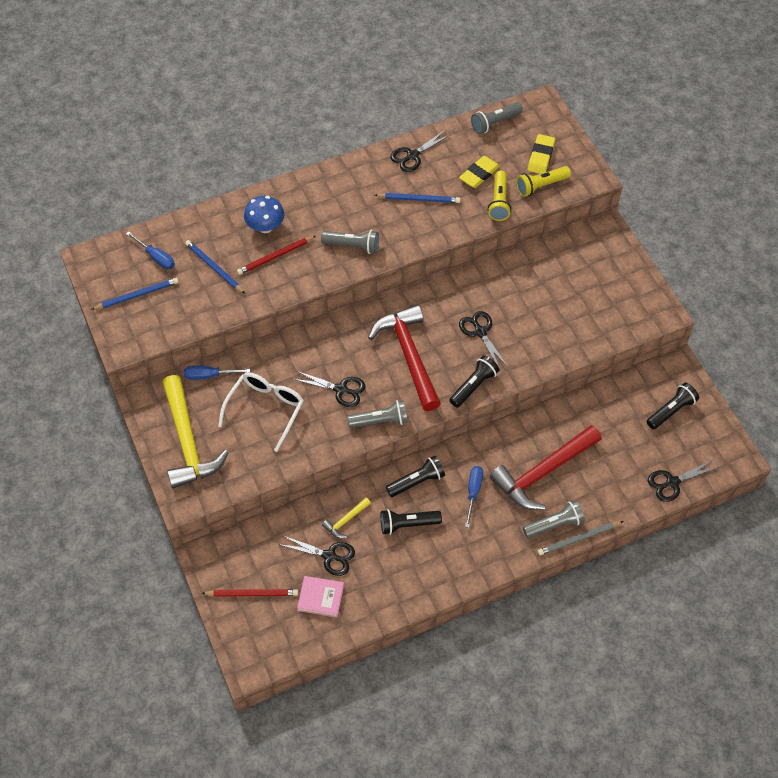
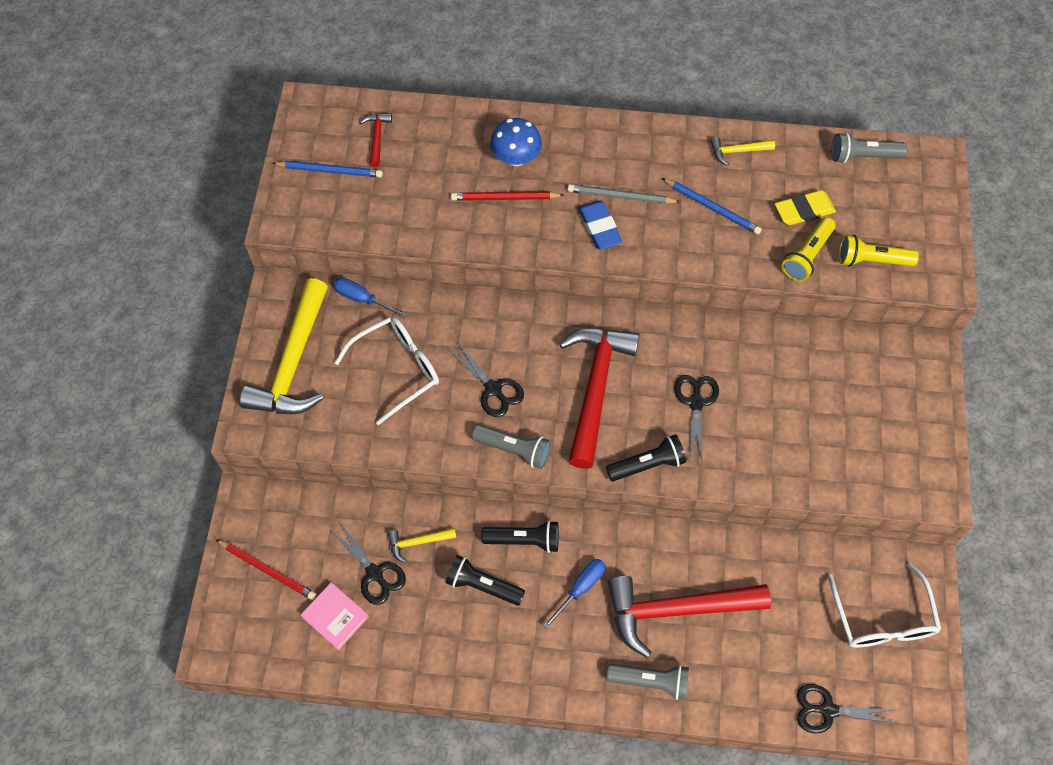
camera: 30 degrees right, 5 degrees up
(156, 257) = (377, 137): blue screwdriver -> red hammer
(214, 268) = (430, 179): blue pencil -> none
(352, 246) = (599, 227): grey flashlight -> blue eraser
(412, 155) = (737, 151): black scissors -> yellow hammer
(541, 156) = (894, 224): yellow eraser -> none
(578, 539) = (669, 716): grey pencil -> grey pencil (621, 196)
(671, 411) = (882, 619): black flashlight -> white glasses

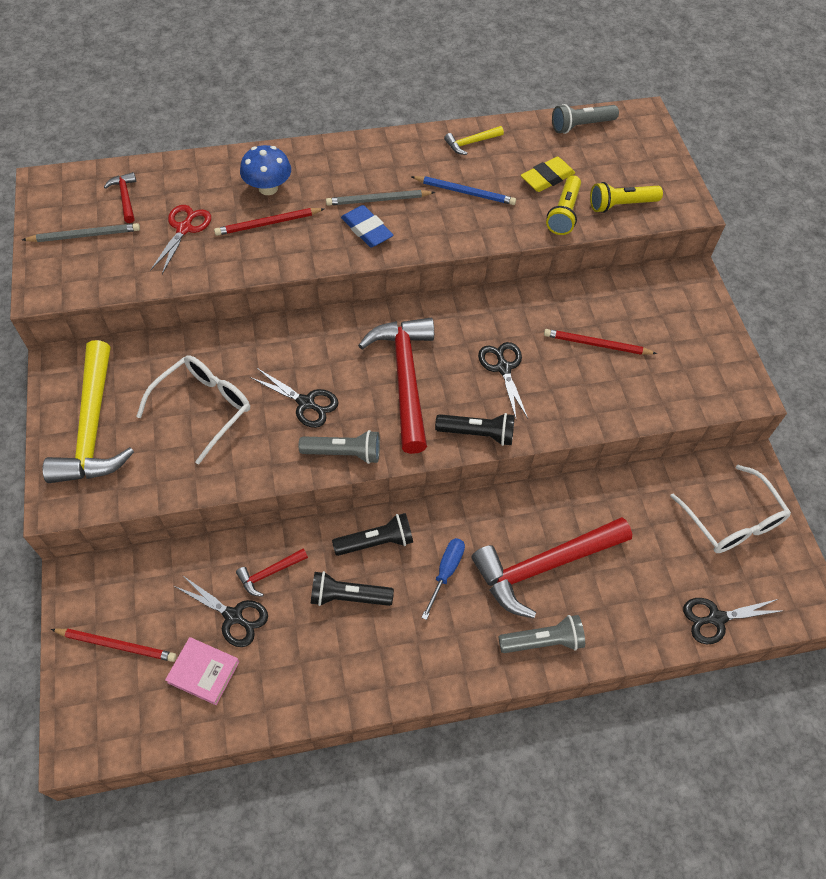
camera: 20 degrees left, 5 degrees down
(330, 170) = (85, 235): blue pencil -> grey pencil
(362, 299) = (149, 352): blue screwdriver -> none
(417, 542) = (269, 573): yellow hammer -> red hammer
(424, 185) = (184, 229): none -> red scissors
(647, 465) = (477, 434): black flashlight -> black flashlight turned 45 degrees clockwise
(800, 401) = (596, 344): none -> red pencil

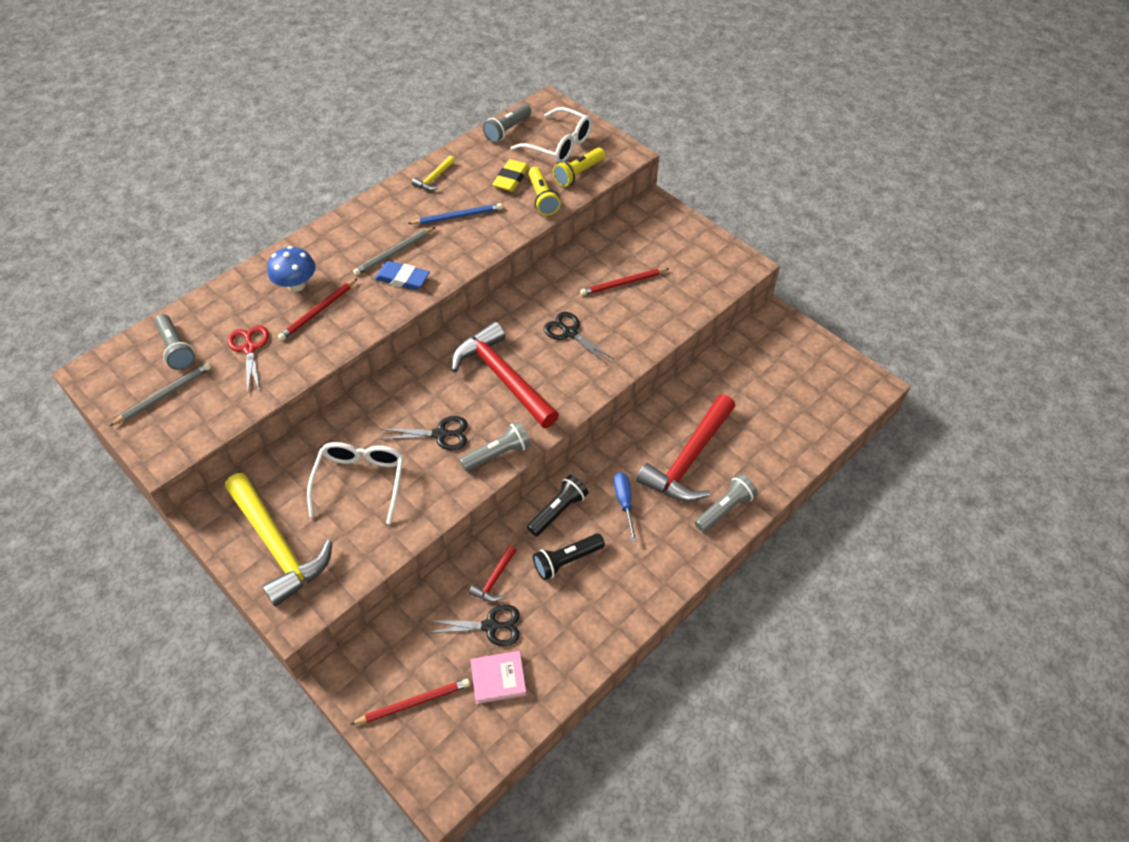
camera: 30 degrees left, 5 degrees down
(125, 197) = (176, 349): red hammer -> grey flashlight
(477, 434) = (586, 388): black flashlight -> none
(716, 618) = (823, 428): black scissors -> none
(732, 521) = (788, 360): white glasses -> white glasses (559, 145)

